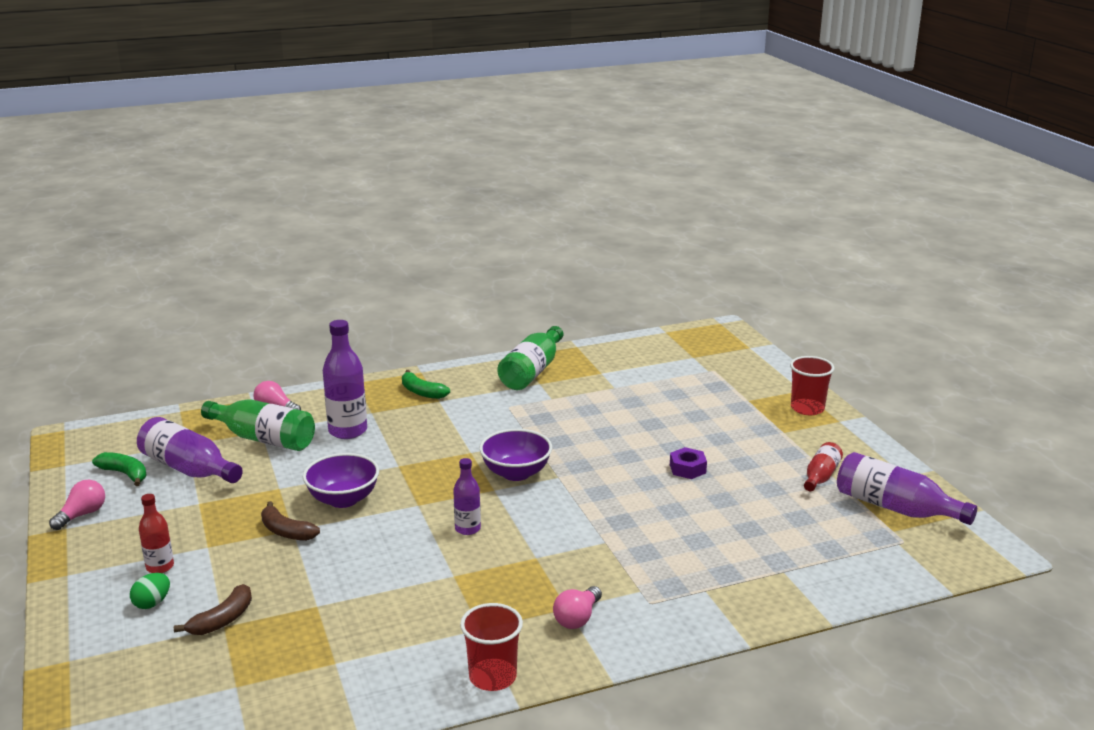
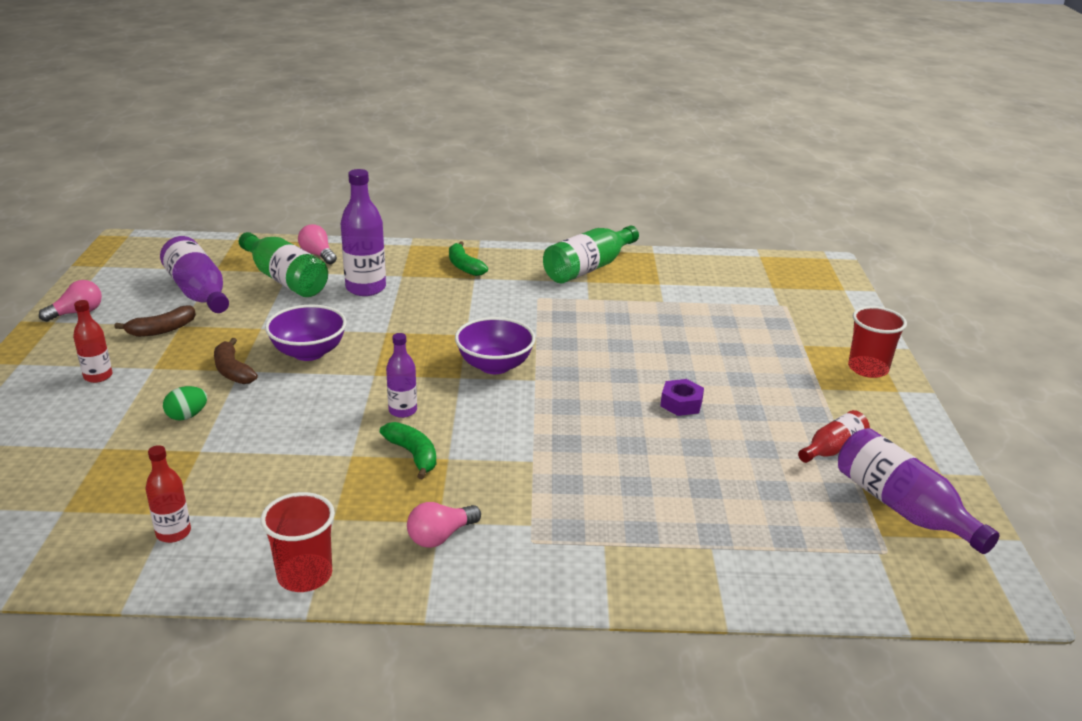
camera: 20 degrees right, 5 degrees up
(125, 474) = (142, 285): green banana -> green banana (413, 455)
(152, 603) = (62, 408): green egg -> green egg (187, 416)
(223, 620) = (107, 441): brown banana -> brown banana (162, 330)
(353, 676) = (173, 533): none -> red bottle

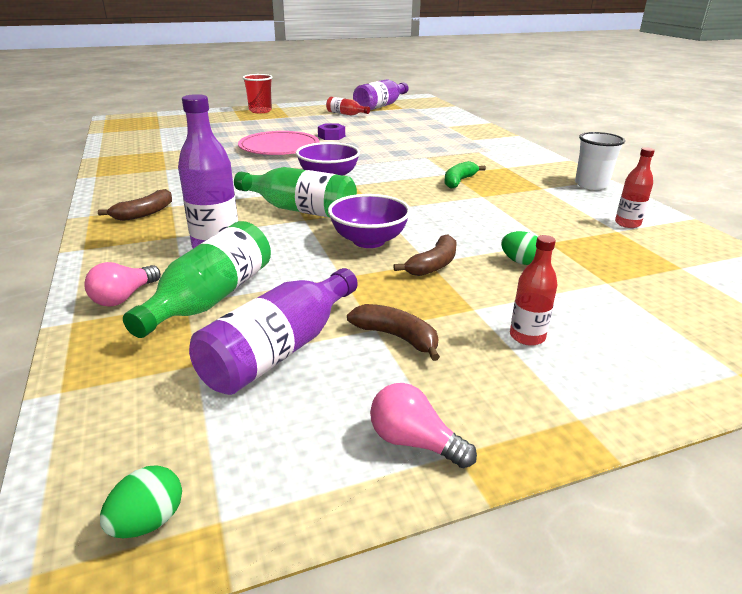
camera: 110 degrees left, 0 degrees up
(122, 253) = (148, 521): none -> green egg
(305, 575) = (591, 185): red cup -> white cup
(402, 411) = (415, 192): purple bottle -> none
(440, 536) = (516, 165): pink light bulb -> none
(464, 266) = (144, 213): green banana -> brown banana
(588, 268) = (138, 171): green bottle -> green bottle (300, 210)
(640, 354) = (279, 147): none -> pink plate

